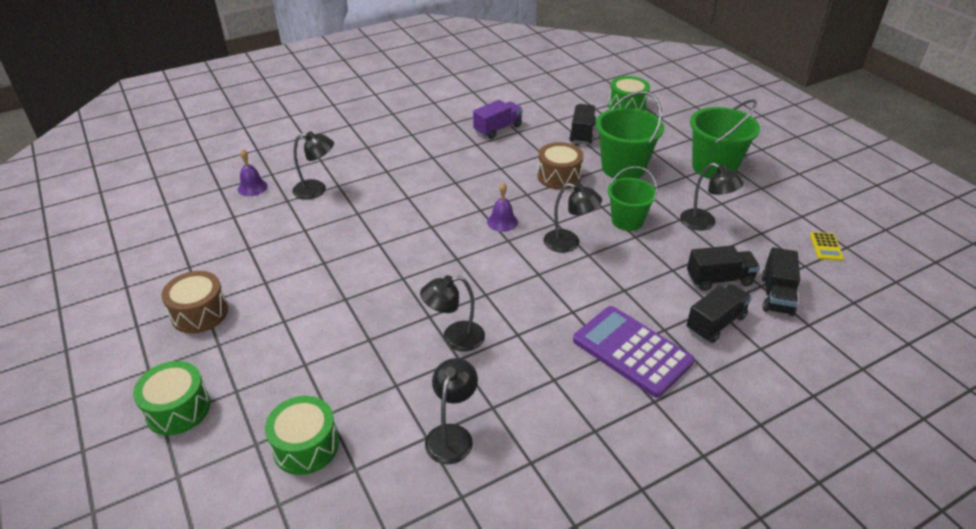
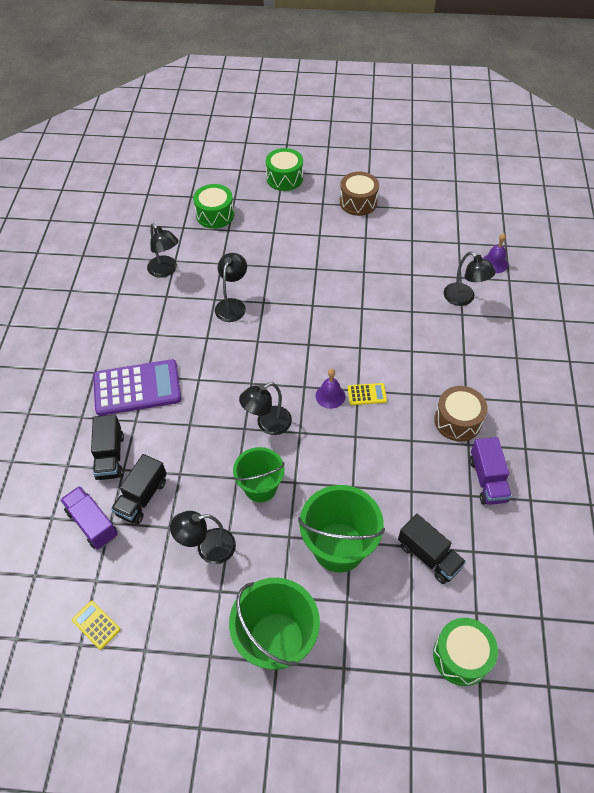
camera: 125 degrees right, 15 degrees up
(316, 190) = (463, 298): black lamp -> black lamp turned 75 degrees counterclockwise
(480, 203) = (367, 394): none -> yellow calculator
(559, 176) = (364, 479): brown drum -> brown drum (457, 421)
(776, 295) = (92, 523): black truck -> purple truck

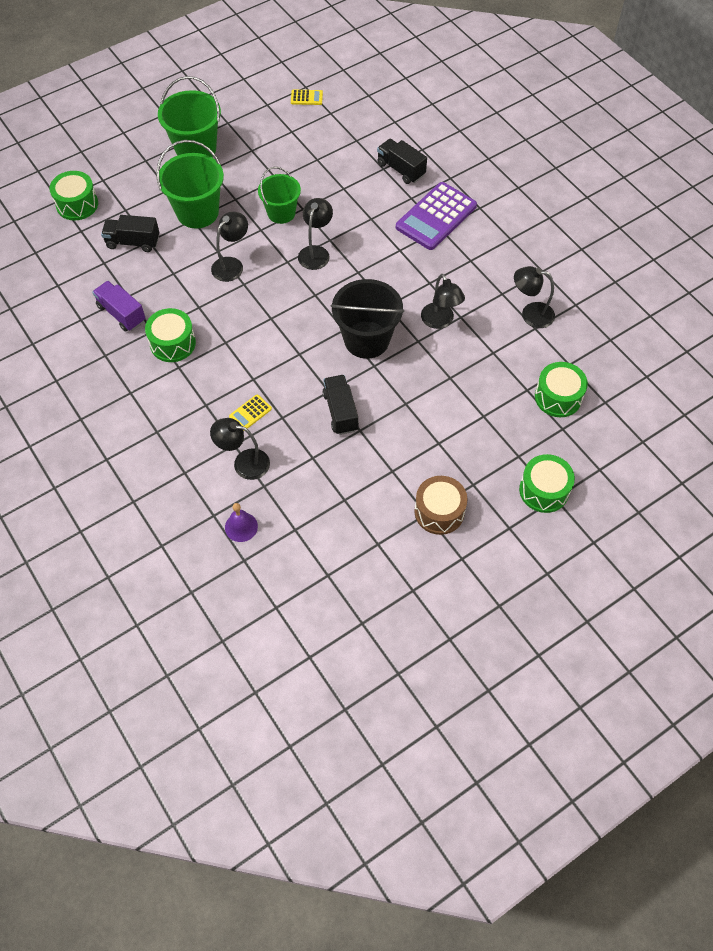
camera: 140 degrees right, 5 degrees up
(92, 523) = (366, 133): purple truck -> none
(142, 497) = (352, 162): black truck -> black truck (340, 411)
(208, 548) = (281, 164): black lamp -> black lamp (232, 265)
(299, 326) = (366, 340): none -> black bucket
(330, 396) = (288, 300): purple bell -> none
(367, 394) = (261, 319): yellow calculator -> yellow calculator (250, 413)
(457, 421) = (173, 343): brown drum -> green drum

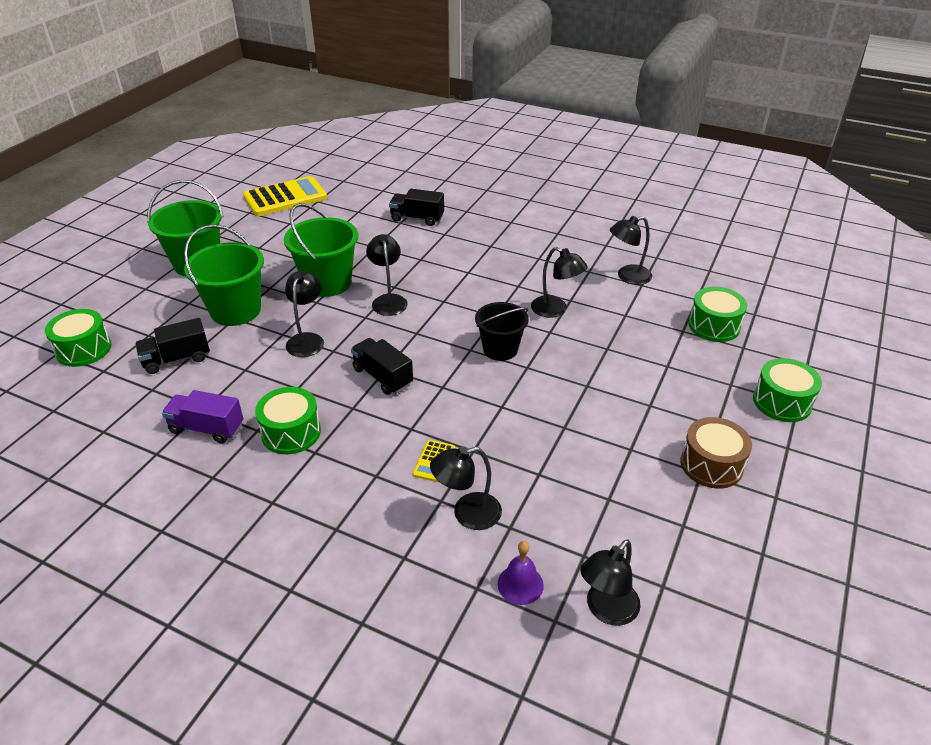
camera: 30 degrees left, 20 degrees down
(279, 571) = (606, 610): none -> black lamp
(281, 213) = (327, 283): green bucket -> green bucket, size x1.51
(306, 98) = (285, 197): yellow calculator -> yellow calculator, size x2.28
(340, 411) = (530, 419): black truck -> black truck (382, 377)
(366, 340) = (500, 349): black bucket -> black bucket, size x0.66
(436, 217) = (479, 239): purple calculator -> none

